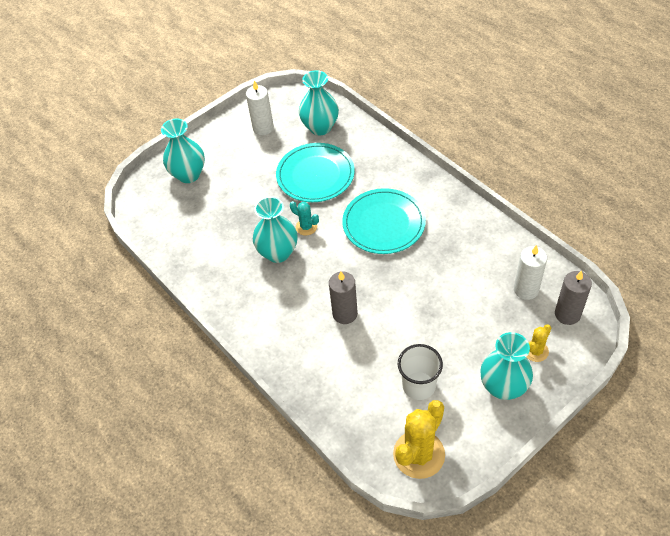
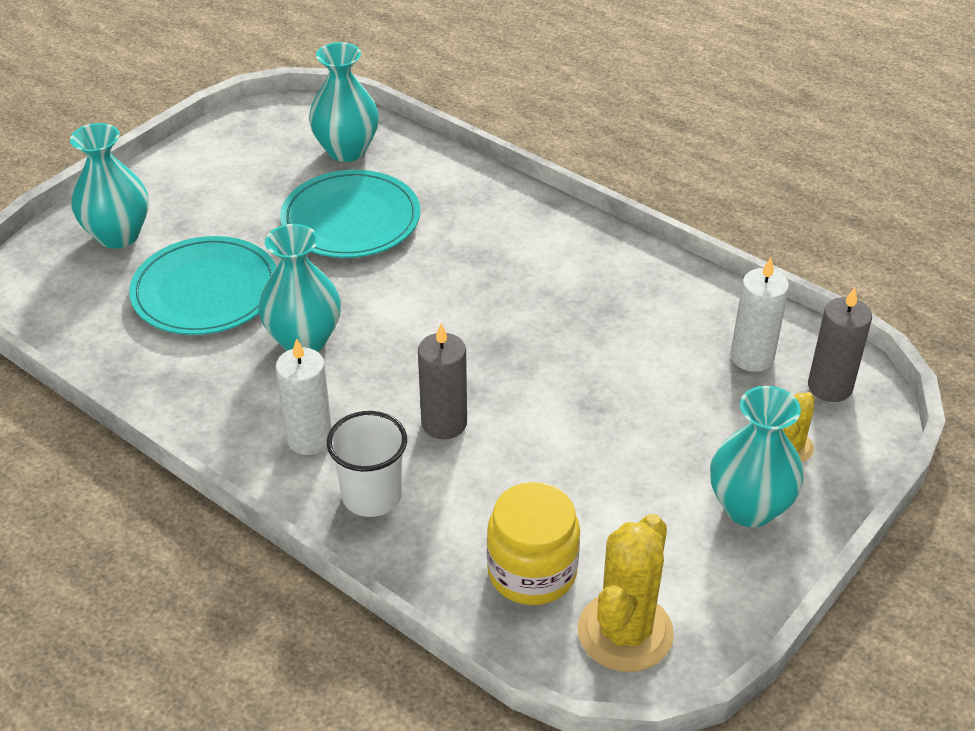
camera: 15 degrees left, 10 degrees down
(263, 128) = (245, 157): white candle -> white candle (309, 438)
(306, 227) = (349, 297): turquoise cactus -> none
(376, 411) = (532, 572): none -> yellow jar
(383, 223) = (486, 281): turquoise plate -> turquoise plate (206, 291)
(419, 386) = (601, 522): white cup -> white cup (372, 496)

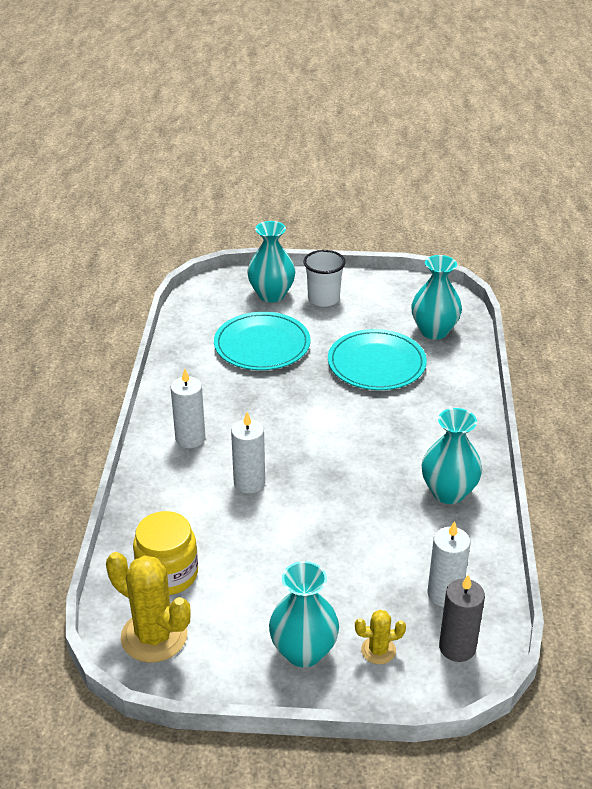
camera: 55 degrees right, 5 degrees down
(304, 340) = (261, 398): turquoise vase -> turquoise vase (448, 492)
(372, 496) = (169, 483): white cup -> white cup (323, 299)
(444, 423) = (249, 483): grey candle -> white candle
(625, 632) = (154, 636): yellow cactus -> yellow cactus turned 45 degrees clockwise

